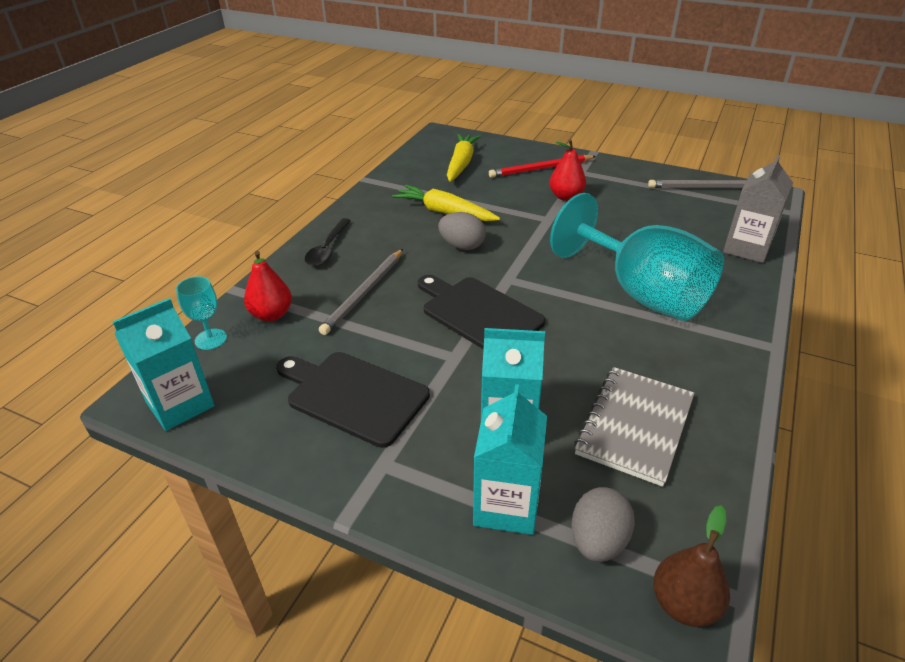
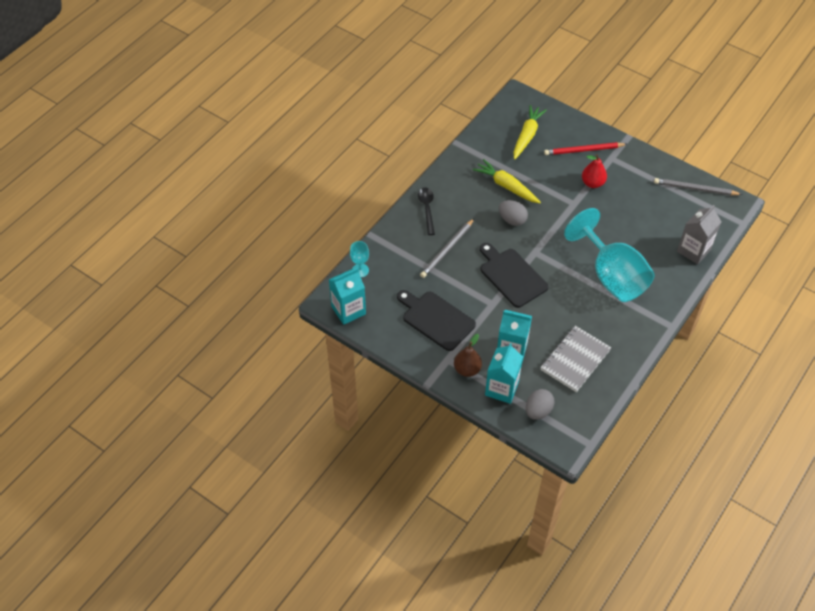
camera: 10 degrees right, 15 degrees up
(271, 314) = (393, 258): red pear -> none
(327, 249) = (427, 209): black spoon -> black spoon turned 150 degrees clockwise
(684, 604) = (565, 441): brown pear -> brown pear (467, 369)

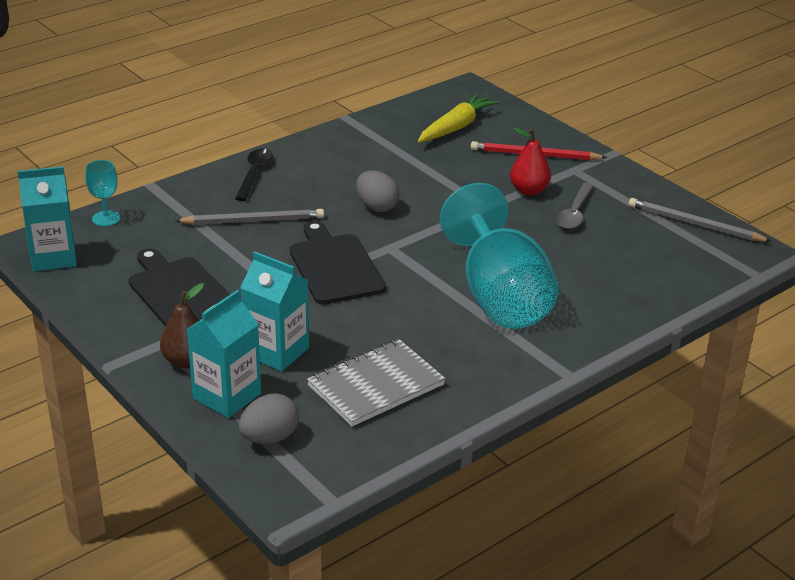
camera: 15 degrees right, 20 degrees down
(447, 250) = (253, 220): grey pencil -> grey pencil turned 150 degrees counterclockwise
(506, 186) = (391, 171): yellow carrot -> none
(626, 196) = (574, 213): none -> grey spoon
(693, 250) = (657, 292): grey carton -> none

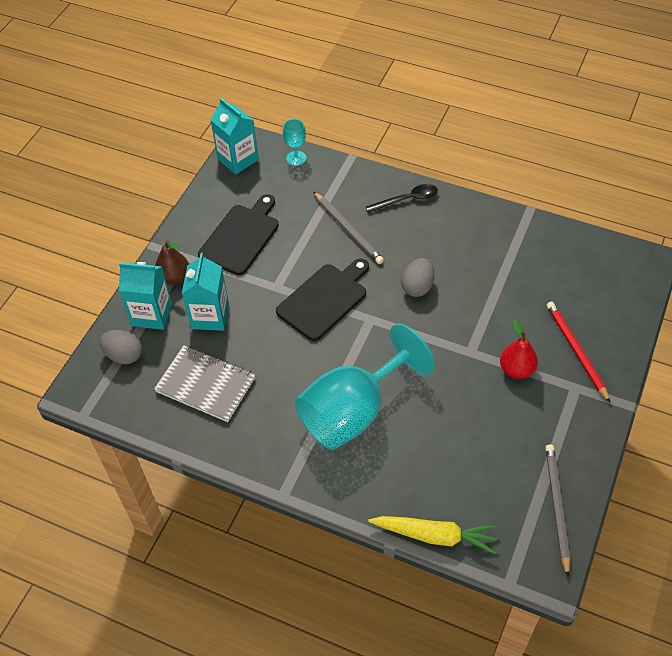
camera: 65 degrees right, 20 degrees up
(456, 127) = (575, 281): yellow carrot -> yellow carrot (435, 535)
(574, 213) = (506, 414): grey spoon -> none

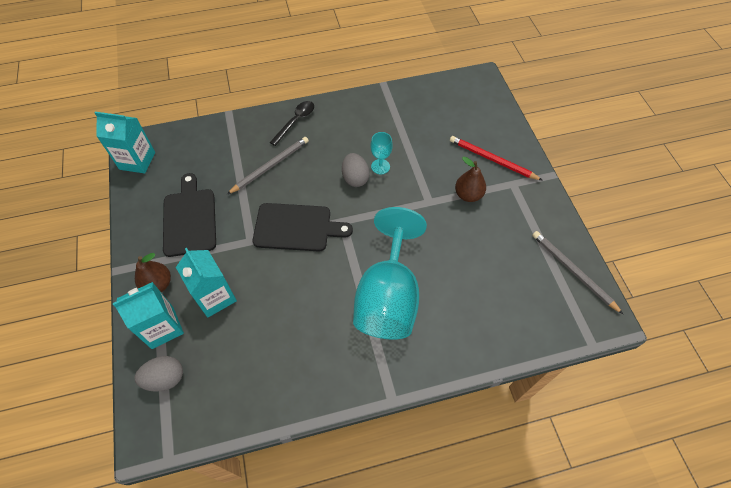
camera: 40 degrees left, 5 degrees up
(205, 385) = (257, 355): grey notebook -> none
(296, 158) = (185, 135): turquoise goblet -> turquoise goblet (380, 166)
(324, 300) = (296, 228): black cutting board -> black cutting board turned 90 degrees clockwise
(348, 229) = (270, 166): grey pencil -> grey pencil turned 60 degrees counterclockwise
(435, 535) = (520, 348): yellow carrot -> none
(516, 369) = (468, 195): red pear -> brown pear

